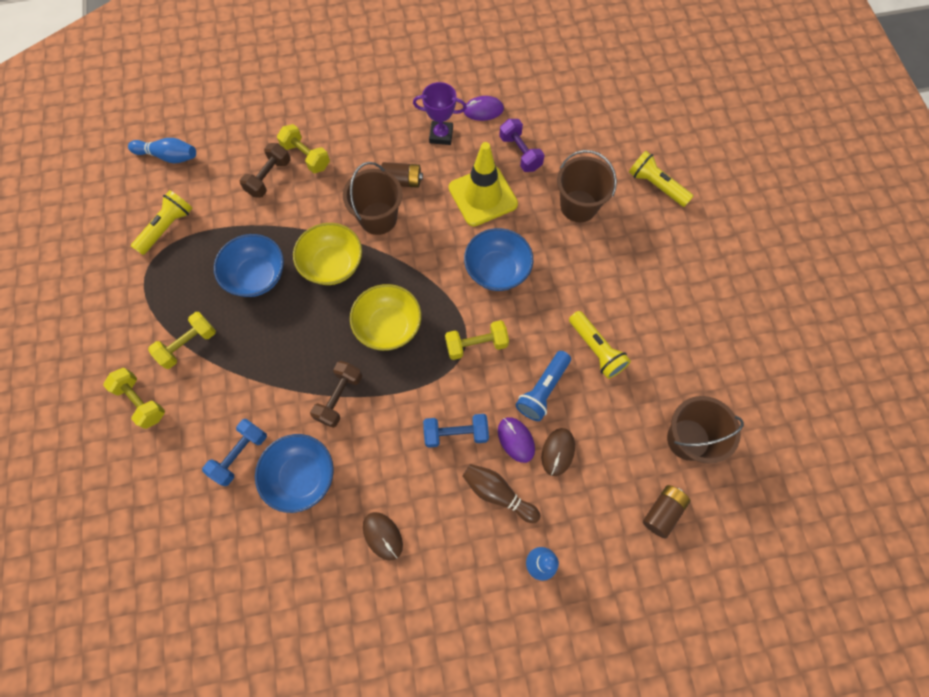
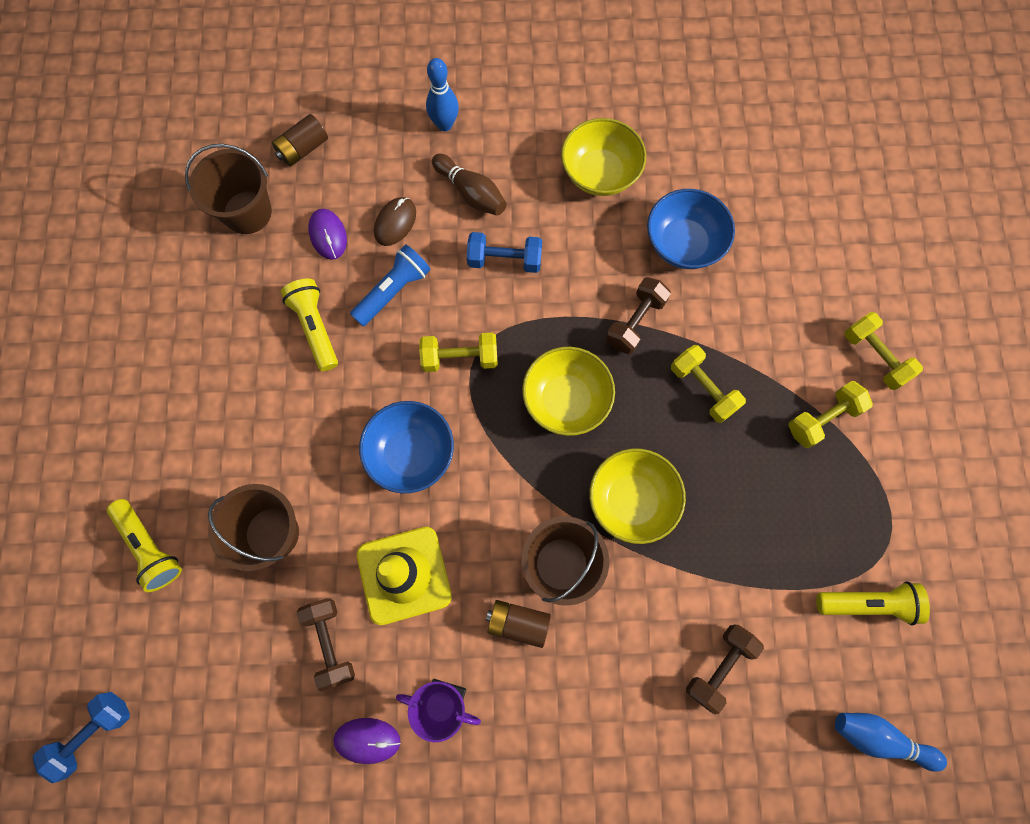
camera: 170 degrees left, 5 degrees up
(167, 227) = (868, 603): yellow flashlight -> yellow flashlight turned 135 degrees counterclockwise
(240, 454) = (753, 277): blue dumbbell -> blue dumbbell (93, 733)
(257, 276) = (736, 501): blue bowl -> none
(306, 156) = (660, 697): yellow dumbbell -> yellow dumbbell (703, 389)
(382, 536) = (600, 173): brown mouse -> yellow bowl
(516, 440) = (438, 242): purple mouse -> purple mouse (328, 235)
(520, 153) = (330, 643): purple dumbbell -> brown dumbbell

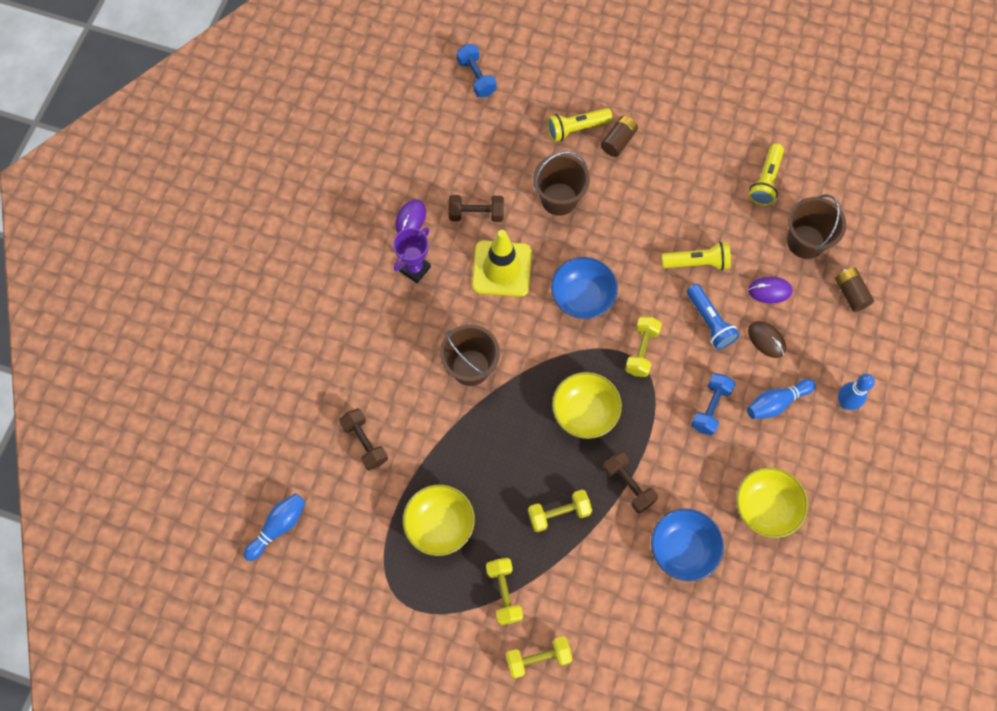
camera: 110 degrees right, 5 degrees down
(471, 193) = (776, 403): brown bowling pin -> blue bowling pin
(518, 623) = (444, 327): brown battery -> brown battery (618, 141)
(632, 500) = (495, 430): yellow bowl -> yellow bowl (440, 525)
(868, 603) = (363, 562): yellow flashlight -> yellow flashlight (766, 181)

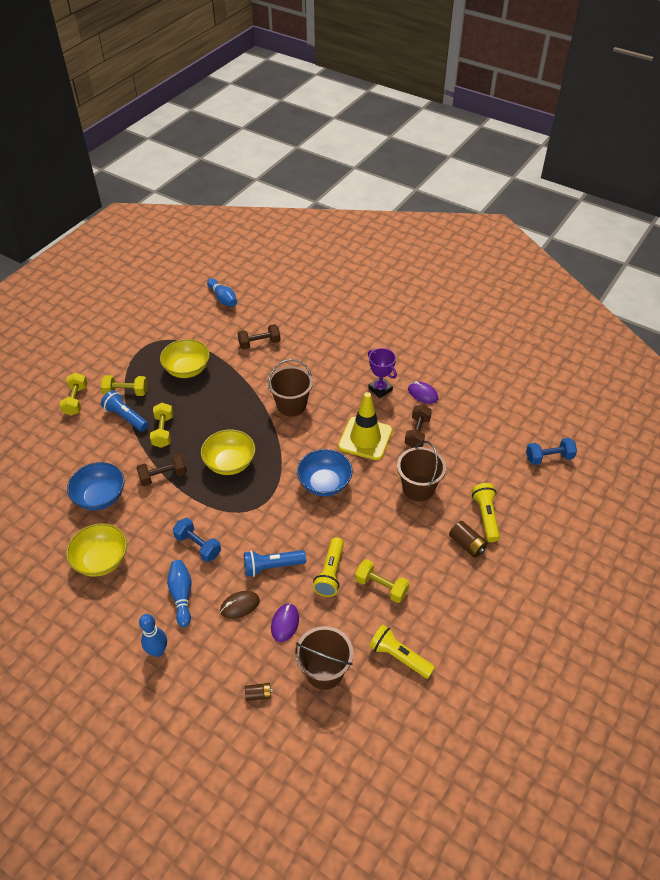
camera: 105 degrees right, 20 degrees down
(548, 574) = (125, 417): none -> blue flashlight
(641, 351) = (265, 511): yellow dumbbell -> yellow dumbbell (381, 587)
(850, 293) = (258, 694): brown battery -> brown battery, size x0.65

